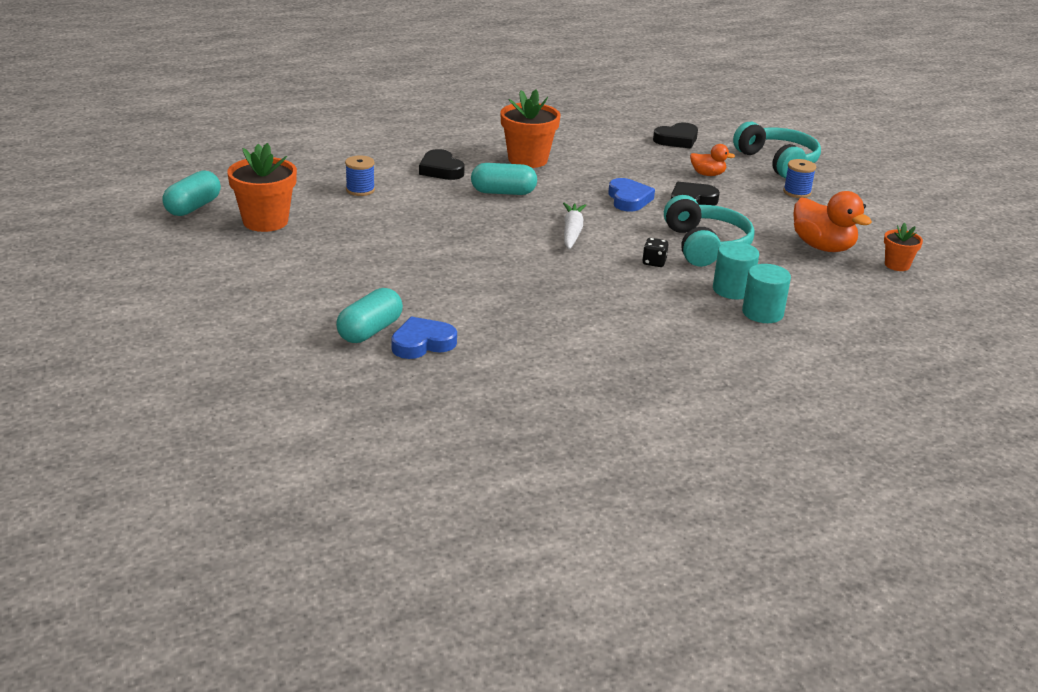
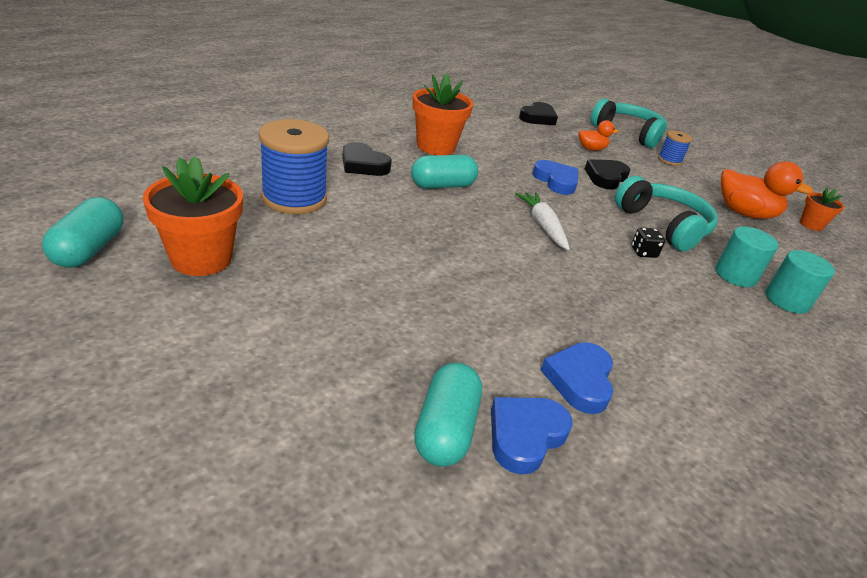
camera: 25 degrees left, 5 degrees up
(360, 190) = (294, 198): blue spool -> blue spool, size x1.93
(493, 326) = (579, 380): none -> blue heart

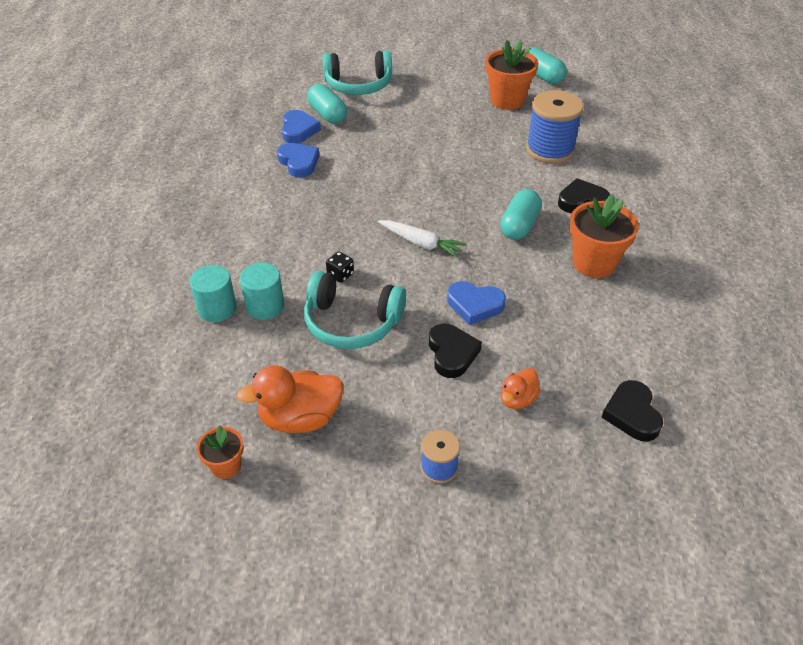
camera: 140 degrees right, 10 degrees up
(627, 133) = (536, 495): turquoise headphones -> turquoise headphones (358, 85)

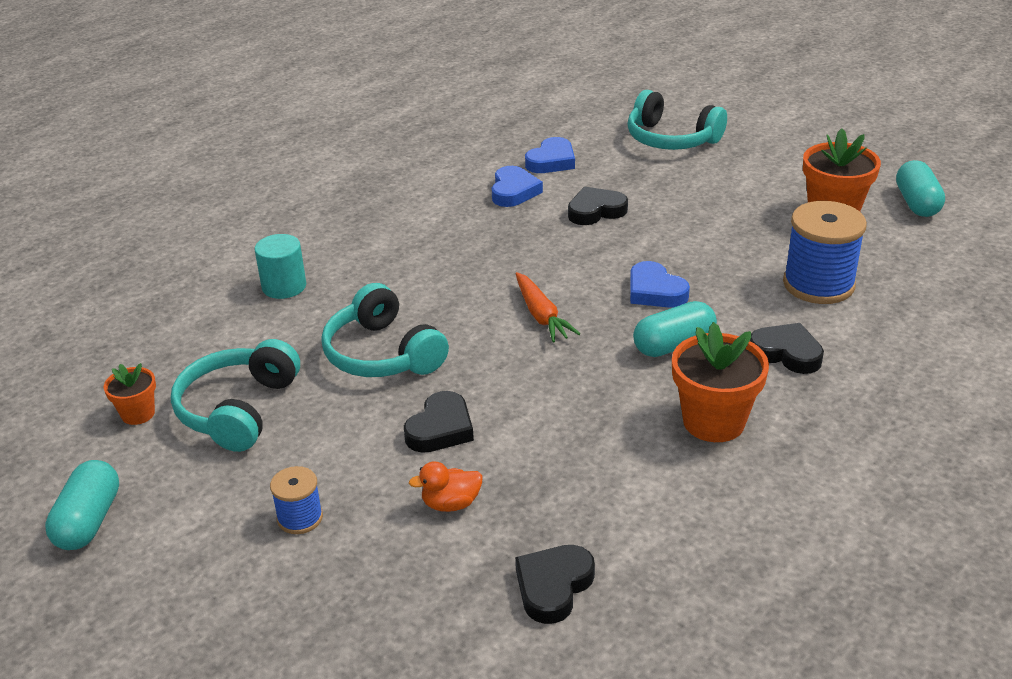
camera: 40 degrees right, 10 degrees down
(265, 306) = (325, 303): turquoise cylinder -> none
(300, 418) = (238, 409): orange duck -> turquoise headphones
(327, 114) = (600, 156): turquoise capsule -> turquoise capsule (89, 521)
(340, 275) = (425, 308): black dice -> none
(370, 155) = (595, 211): none -> black heart
(421, 243) = (541, 315): white carrot -> orange carrot
(474, 305) = (521, 397): blue heart -> blue heart (655, 291)

